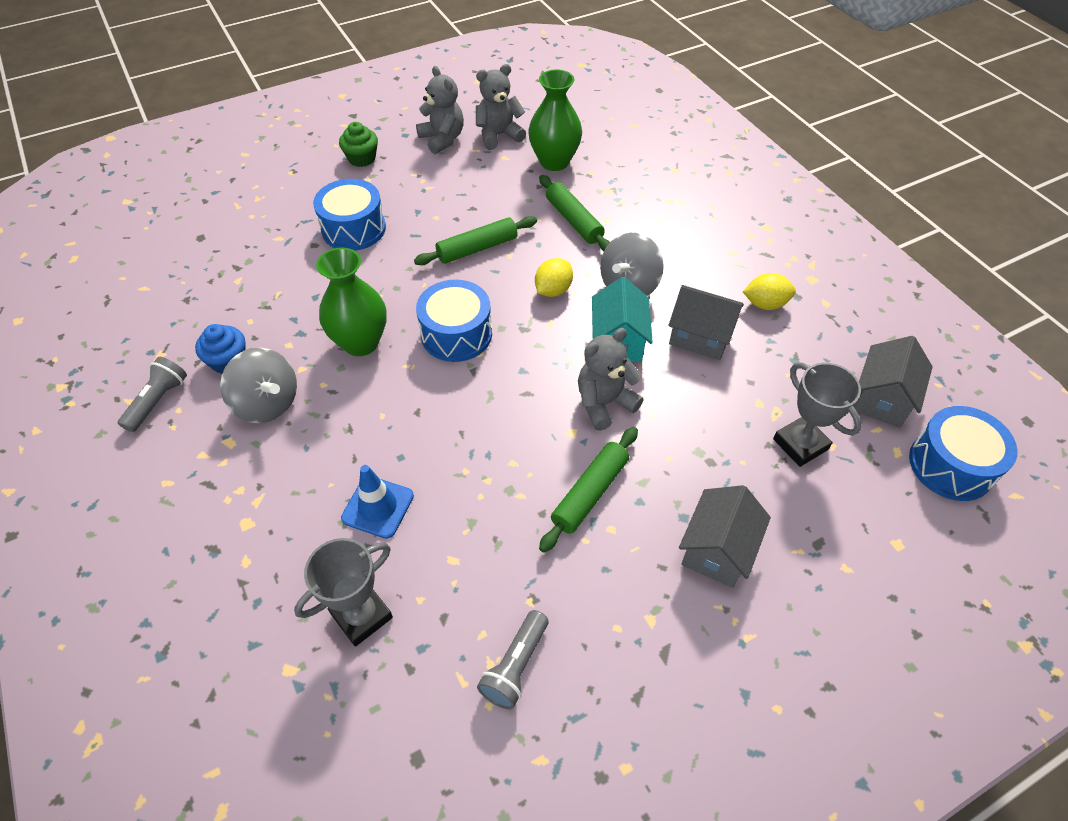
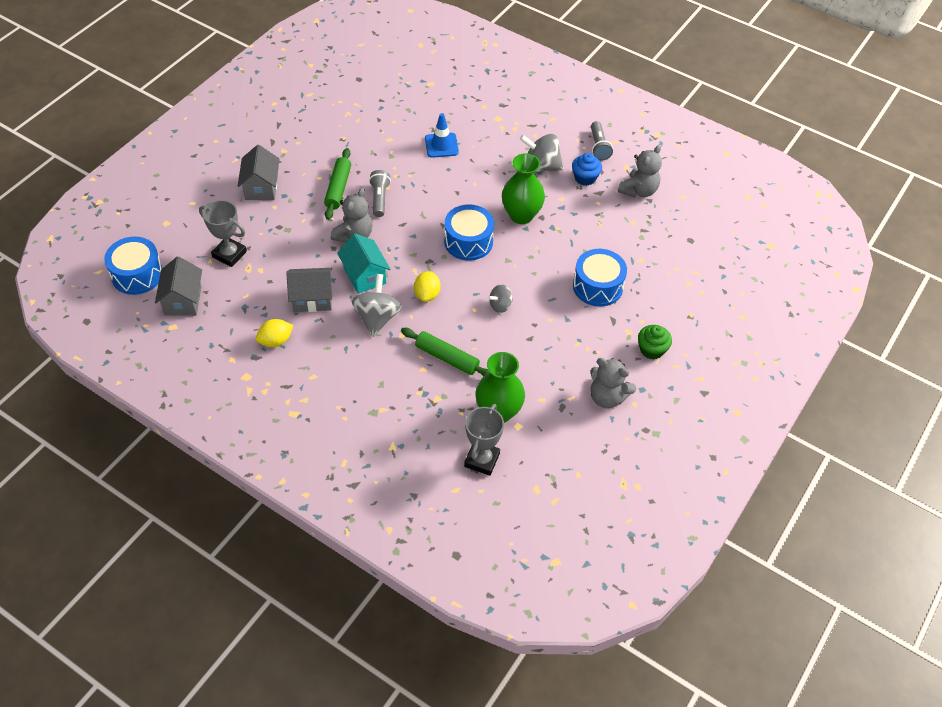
camera: 150 degrees right, 0 degrees up
(361, 615) = (415, 108): grey trophy -> grey trophy (482, 460)
(477, 248) = (500, 305): green rolling pin -> grey spinning top
(499, 135) = (565, 422): grey teddy bear -> grey teddy bear (638, 190)
(515, 666) = (336, 115): grey flashlight -> grey flashlight (379, 199)

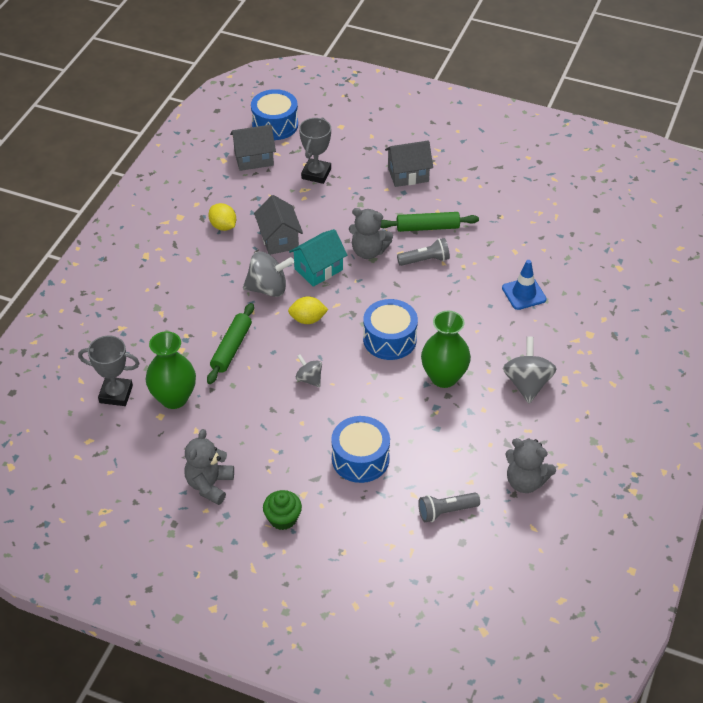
camera: 80 degrees right, 5 degrees down
(585, 178) = (525, 427): blue cupcake -> none
(598, 147) = (584, 433): grey flashlight -> grey flashlight (446, 511)

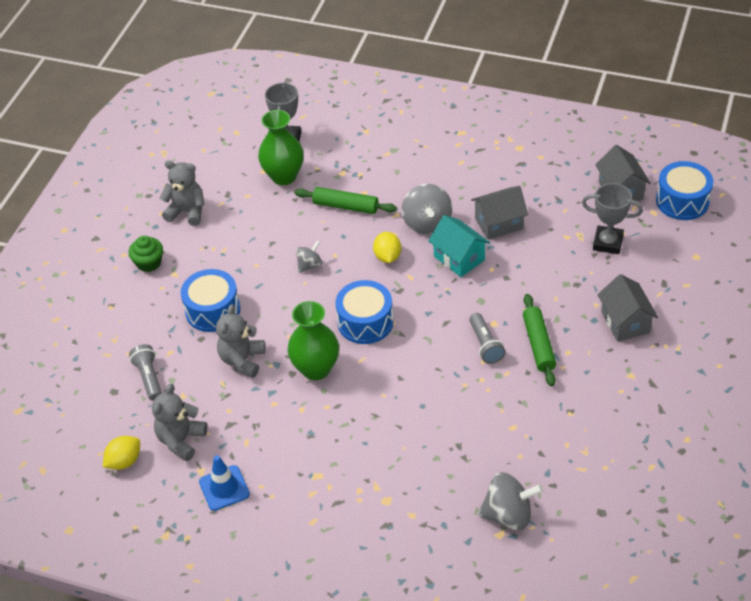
camera: 90 degrees right, 0 degrees up
(223, 226) = (511, 180): yellow lemon -> yellow lemon (124, 461)
(368, 251) = (492, 296): grey teddy bear -> grey teddy bear (242, 360)
(524, 294) = (444, 436): blue traffic cone -> blue traffic cone (224, 488)
(527, 384) = (309, 441): grey spinning top -> grey spinning top (508, 515)

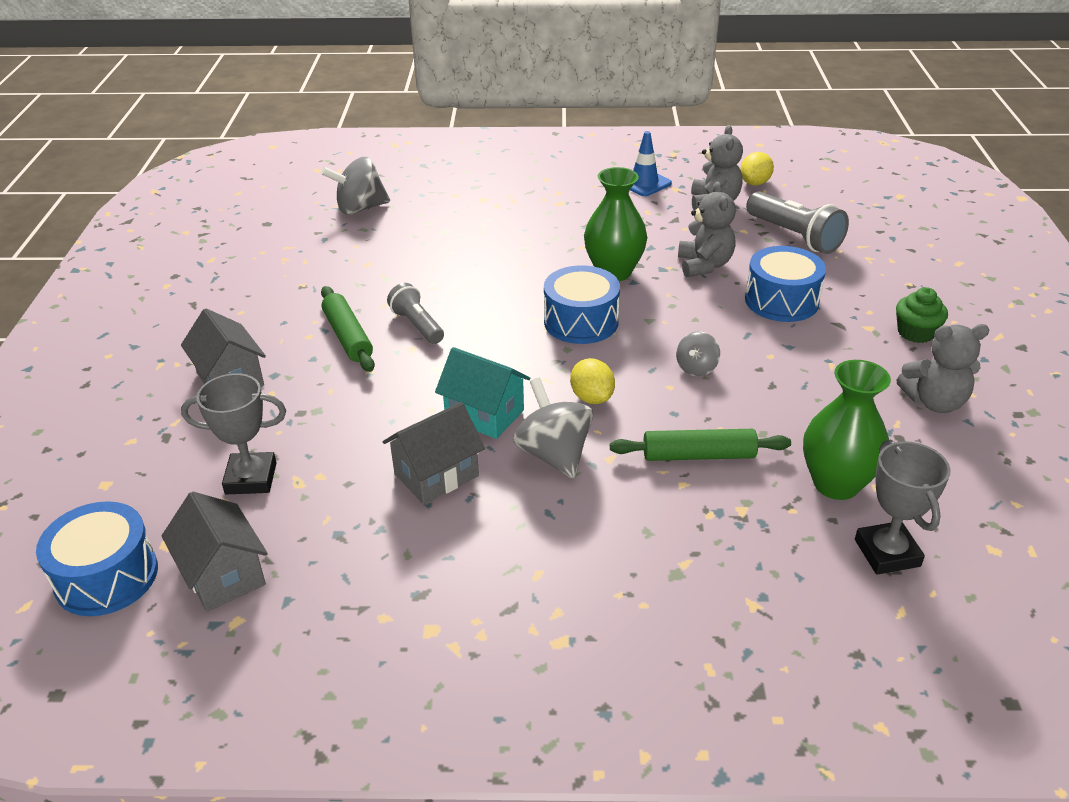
camera: 160 degrees right, 10 degrees down
(149, 378) = (794, 236): grey flashlight -> grey flashlight, size x1.56

